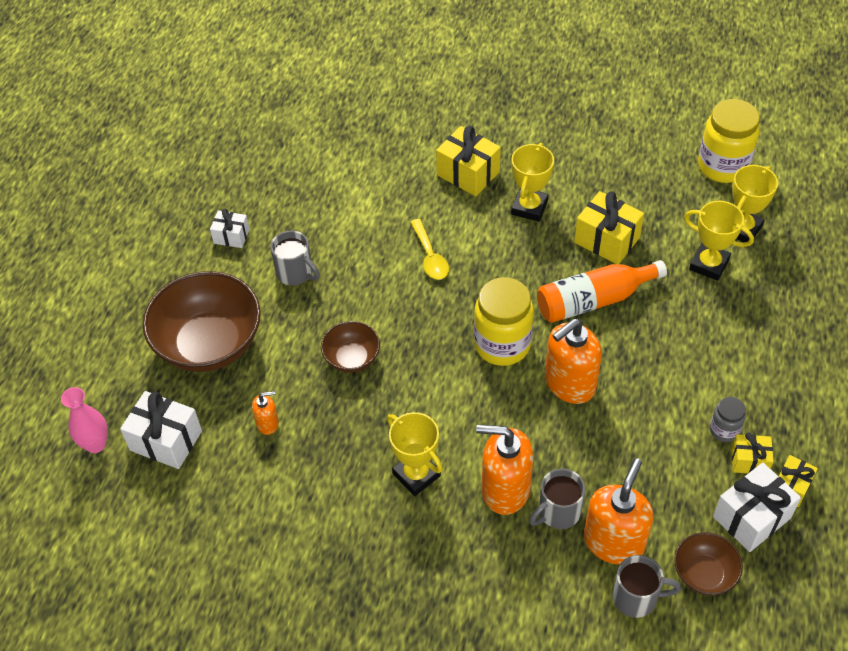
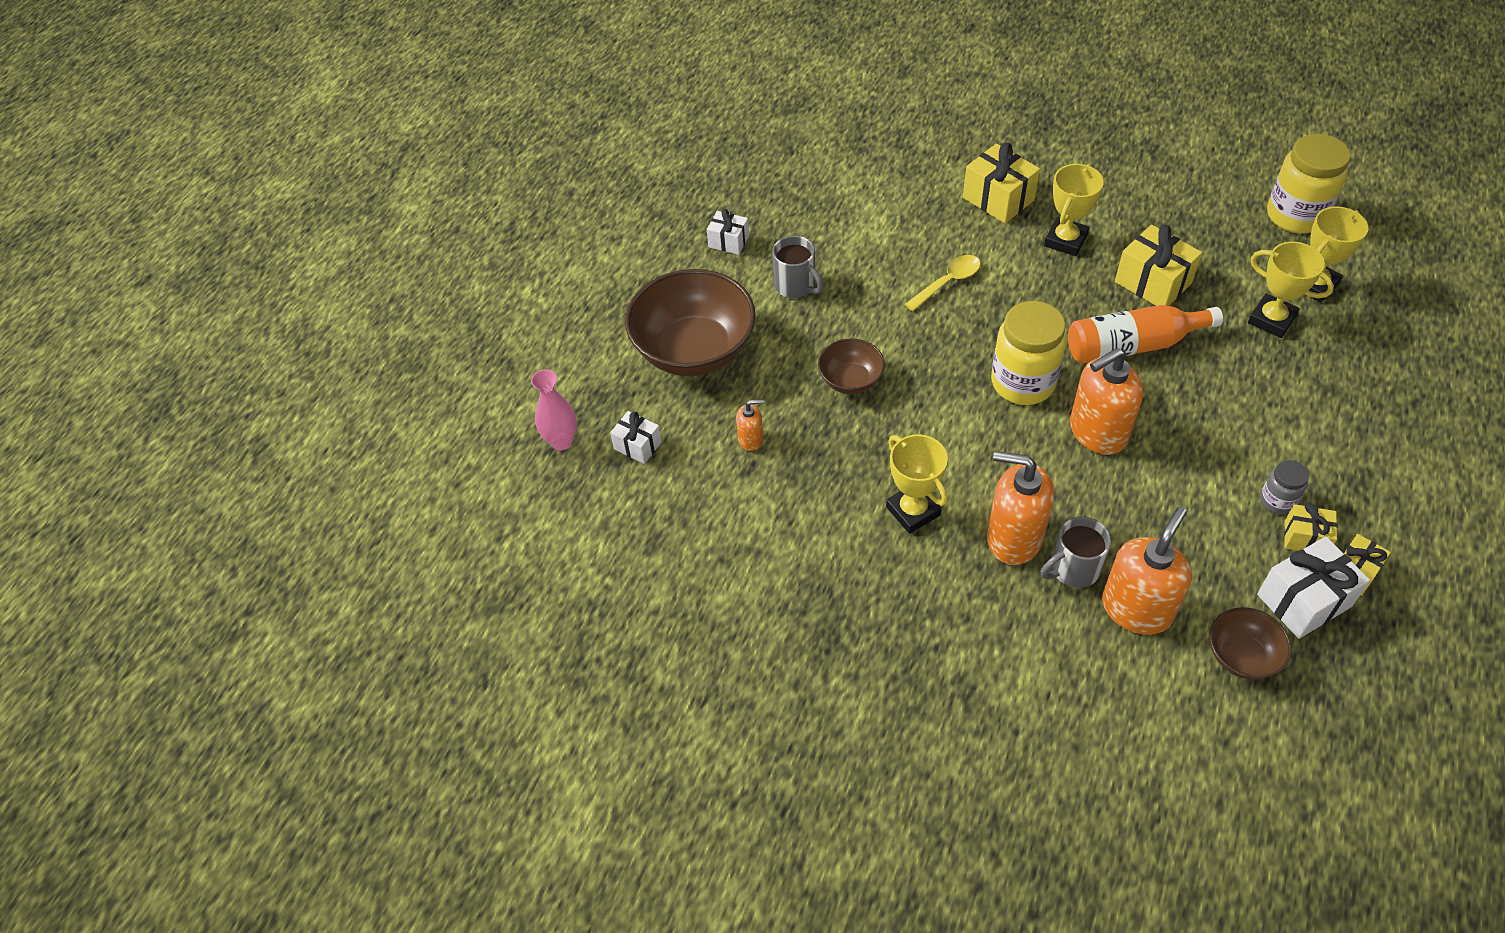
camera: 10 degrees right, 0 degrees up
(166, 440) = (637, 445): white gift -> white gift, size x0.59
(430, 256) = (948, 282): yellow spoon -> yellow spoon turned 120 degrees counterclockwise
(636, 597) = (1159, 673): grey mug -> none

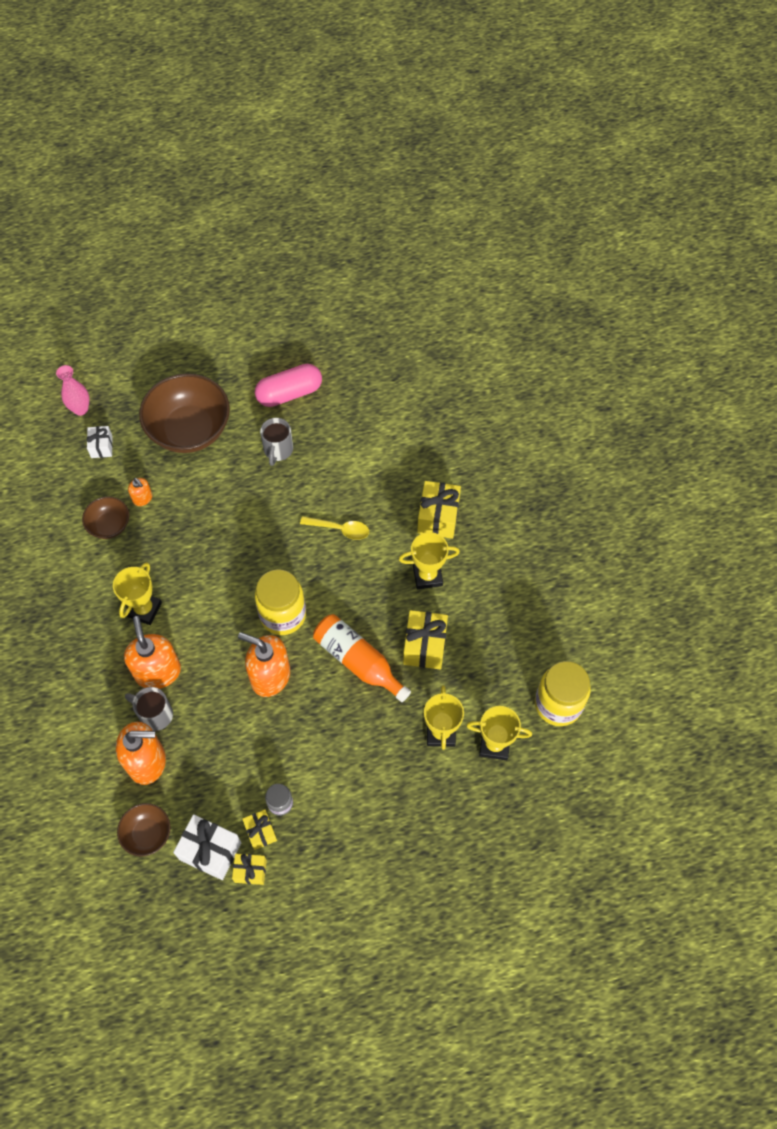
camera: 50 degrees right, 10 degrees up
(728, 241) = (289, 393): white gift -> pink capsule
(850, 380) = (221, 522): brown bowl -> brown bowl (109, 525)

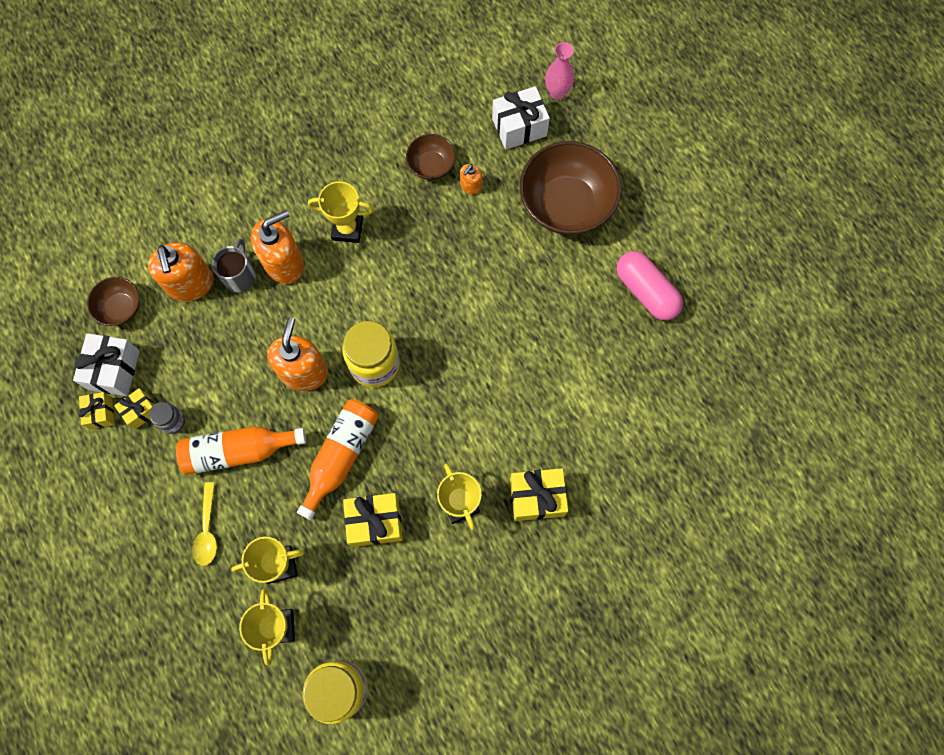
camera: 75 degrees right, 10 degrees up
(101, 447) = (519, 127): white gift -> white gift, size x1.68
(278, 450) = (569, 301): grey mug -> none
(327, 748) = (238, 451): none -> orange bottle
(340, 529) = (491, 394): yellow spoon -> yellow spoon (207, 530)

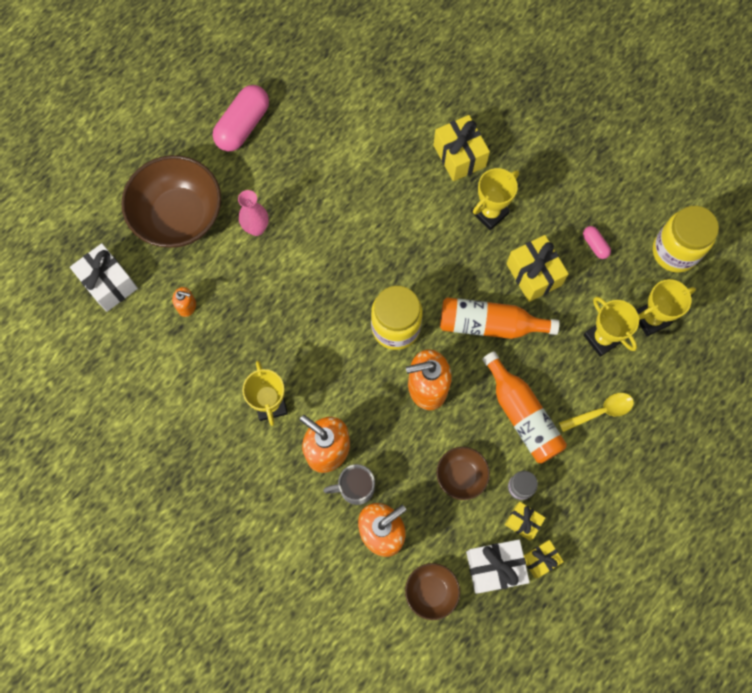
camera: 110 degrees left, 0 degrees up
(382, 602) = (595, 245): none -> pink capsule
(431, 165) = (176, 350): brown bowl -> brown bowl (461, 475)
(557, 92) = (59, 261): pink vase -> pink vase (256, 228)

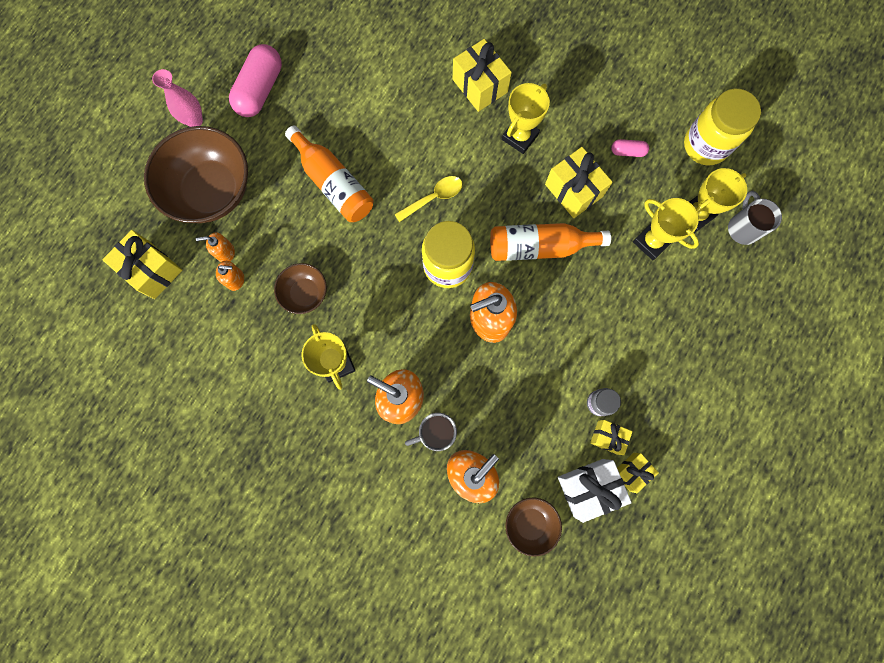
camera: 10 degrees left, 5 degrees up
(109, 283) = (152, 270): white gift -> yellow gift
(182, 278) = (225, 252): none -> orange soap dispenser
(256, 228) = (292, 190): pink vase -> pink vase (195, 120)
(461, 475) = (538, 402): brown bowl -> brown bowl (305, 293)
(522, 415) = (587, 331): orange bottle -> orange bottle (334, 183)
(595, 245) = (627, 152): pink capsule -> pink capsule turned 45 degrees counterclockwise
(601, 411) = (663, 314): yellow spoon -> yellow spoon (433, 198)
(697, 340) = (743, 228): none -> grey mug

